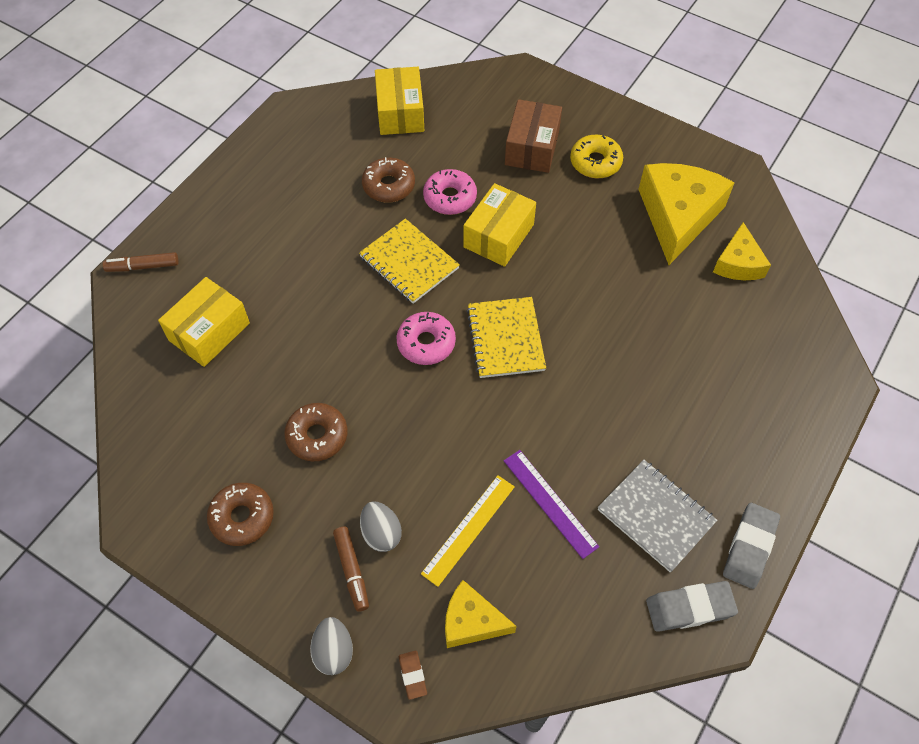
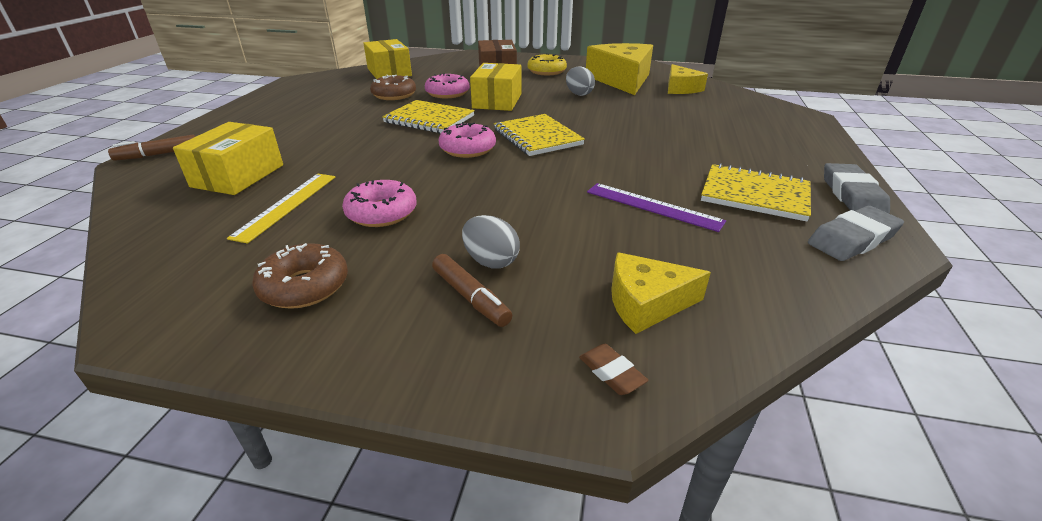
camera: 20 degrees left, 25 degrees down
(317, 436) = (381, 213): brown donut -> pink donut
(333, 651) = (484, 379): grey egg -> grey egg (578, 94)
(468, 529) = (586, 238): yellow ruler -> yellow ruler (286, 205)
(656, 516) = (754, 195): grey notebook -> yellow notebook

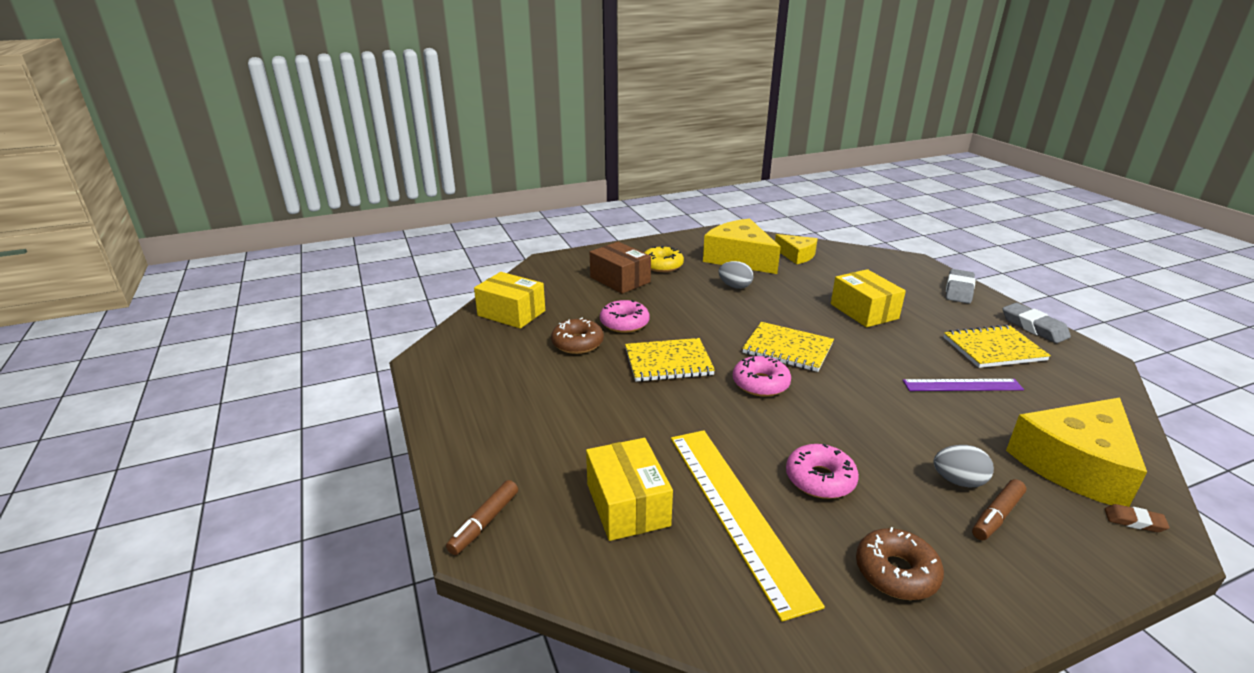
camera: 35 degrees left, 5 degrees down
(286, 205) = (736, 512): yellow ruler -> yellow ruler, size x1.73
(470, 297) = (997, 516): brown marker -> brown marker turned 120 degrees clockwise
(497, 101) = (685, 318): yellow box -> yellow box (864, 311)
(646, 303) = (1075, 465): yellow cheese -> yellow cheese, size x1.78
(852, 239) = (1082, 364): grey eraser -> grey eraser (959, 290)

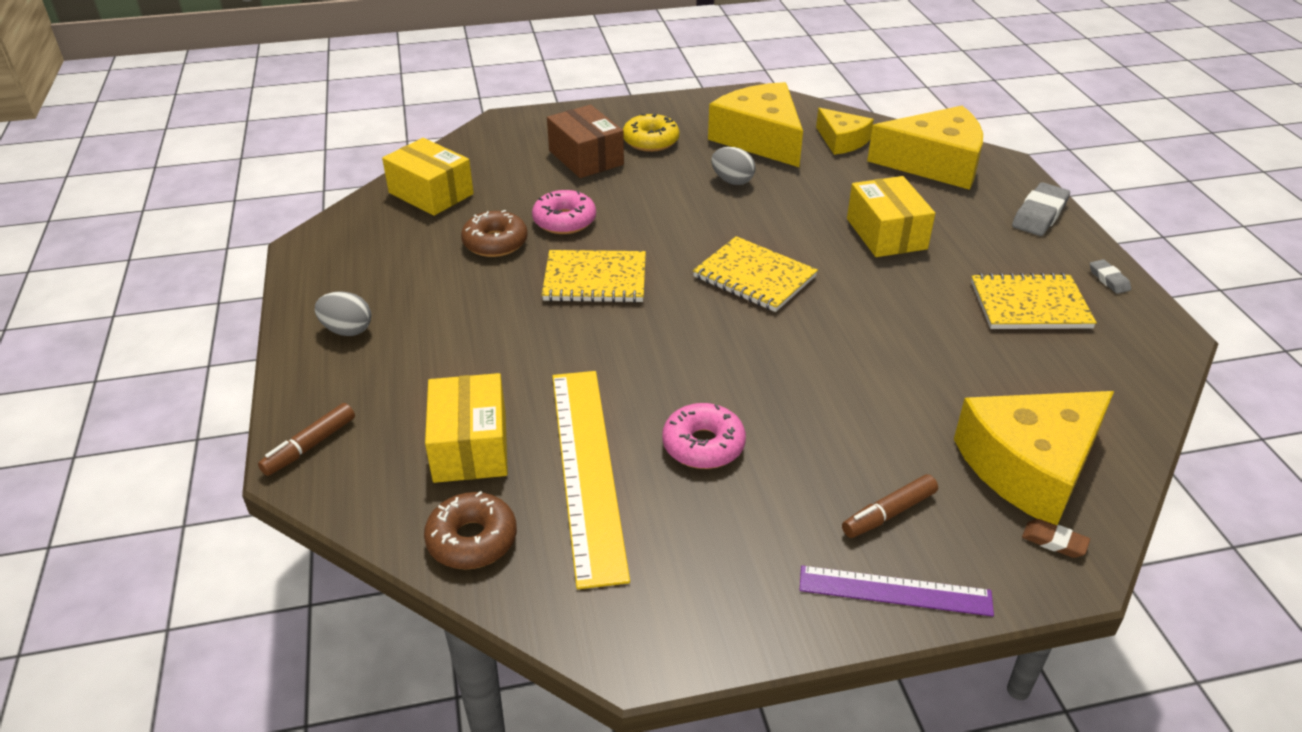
camera: 10 degrees right, 10 degrees up
(760, 384) = (695, 320): pink donut -> none
(868, 264) = (935, 163): none -> yellow cheese
(896, 572) = (731, 558): brown donut -> brown donut (472, 540)
(958, 481) = (868, 468): grey egg -> grey egg (347, 330)
(962, 385) = (953, 350): purple ruler -> purple ruler (895, 591)
(1034, 327) = (1109, 279): grey eraser -> grey eraser, size x0.54

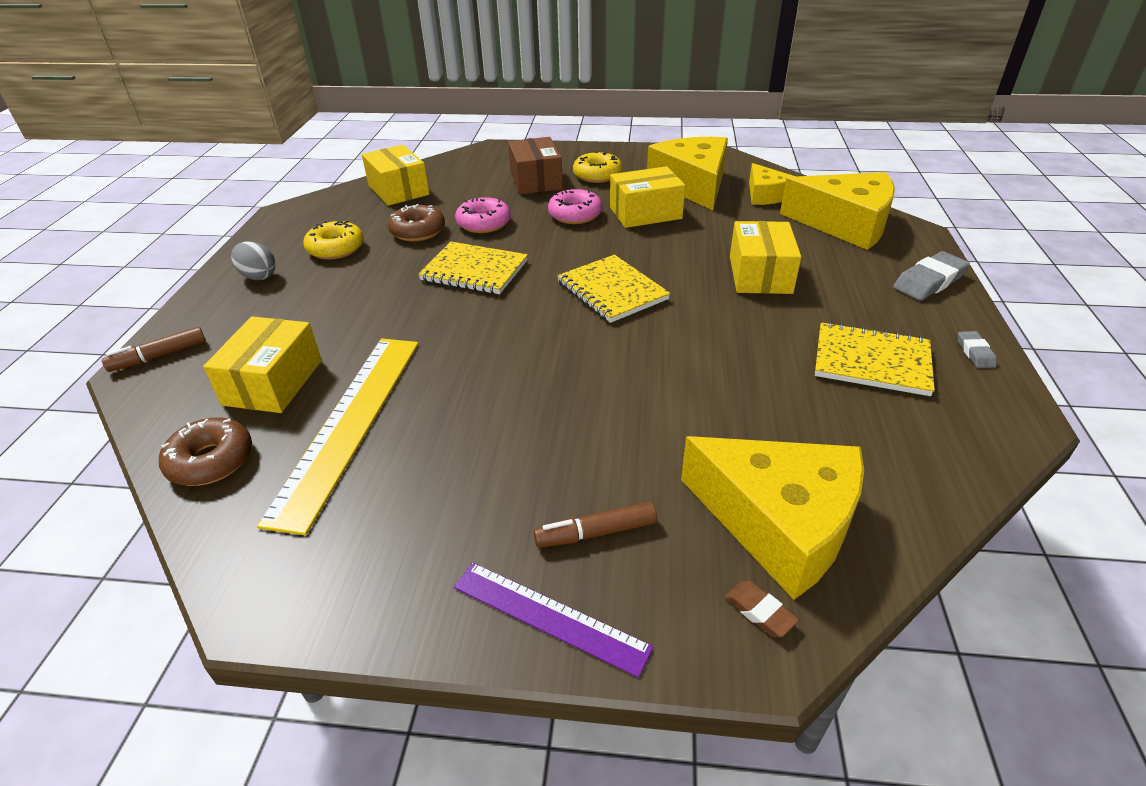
camera: 20 degrees right, 0 degrees up
(414, 280) = (336, 248): none -> yellow donut
(703, 445) = (464, 425): pink donut -> pink donut (575, 215)
(732, 181) = (645, 213): grey egg -> yellow box
(1030, 467) = (779, 522): yellow cheese -> yellow cheese turned 135 degrees counterclockwise

